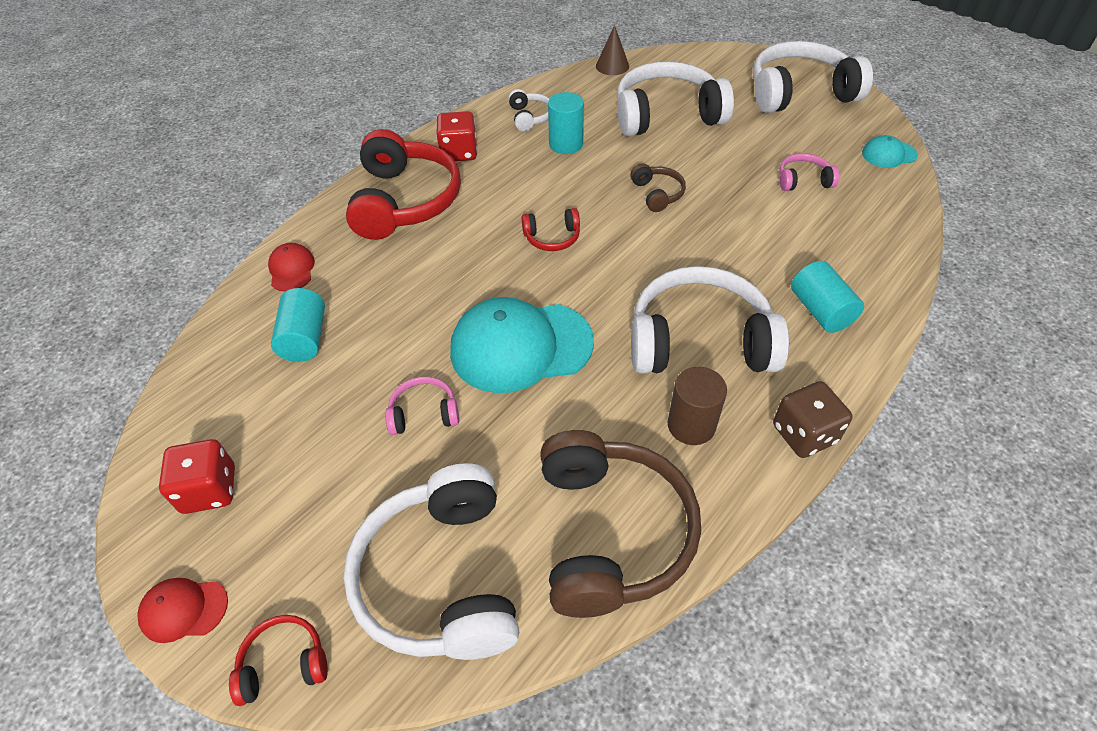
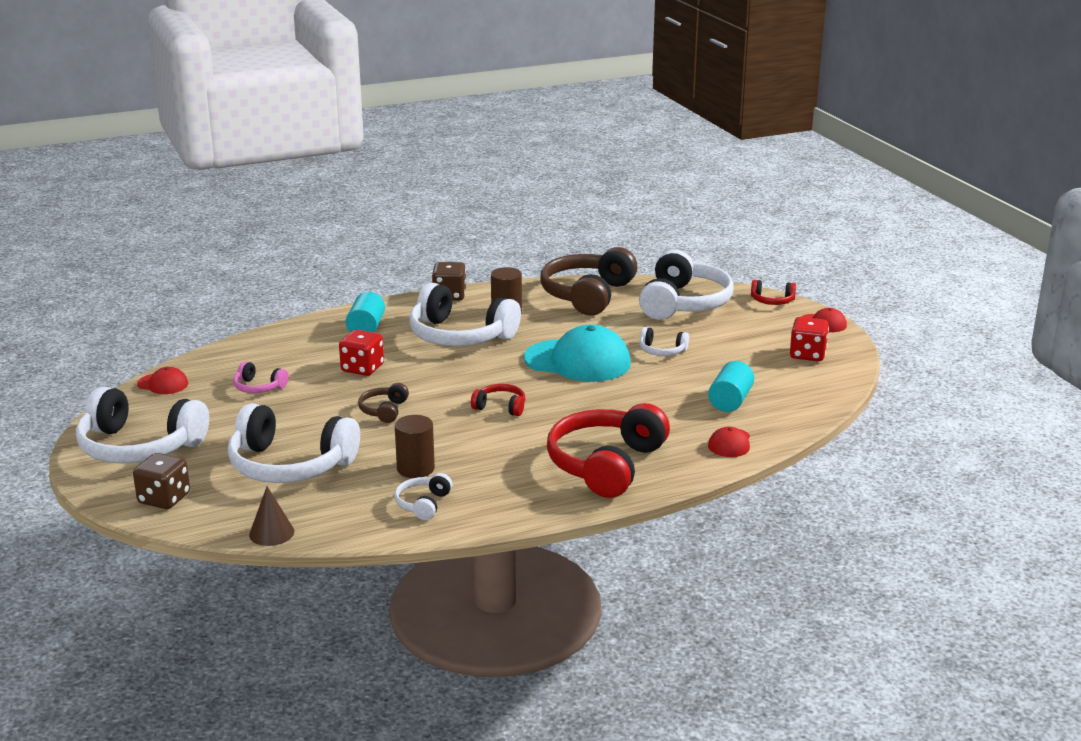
camera: 155 degrees left, 25 degrees down
(424, 413) = (662, 351): pink headphones -> white headphones
(459, 152) = (525, 491): red dice -> red dice (362, 368)
(566, 144) = (415, 469): turquoise cylinder -> brown cylinder
(716, 64) = (164, 499): none -> brown dice
(889, 154) = (163, 384): turquoise cap -> red cap

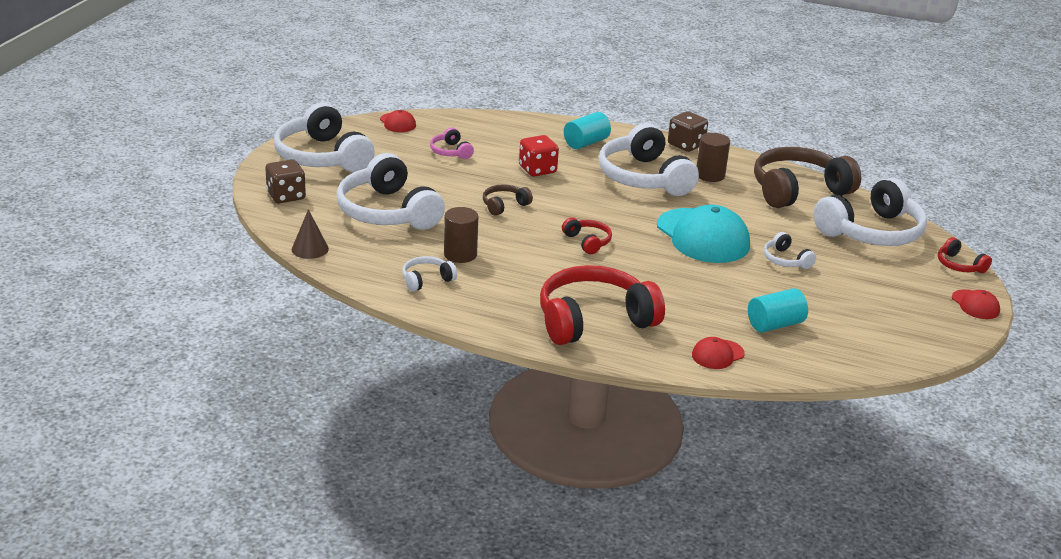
camera: 40 degrees right, 5 degrees up
(807, 355) = (912, 322): red dice -> none

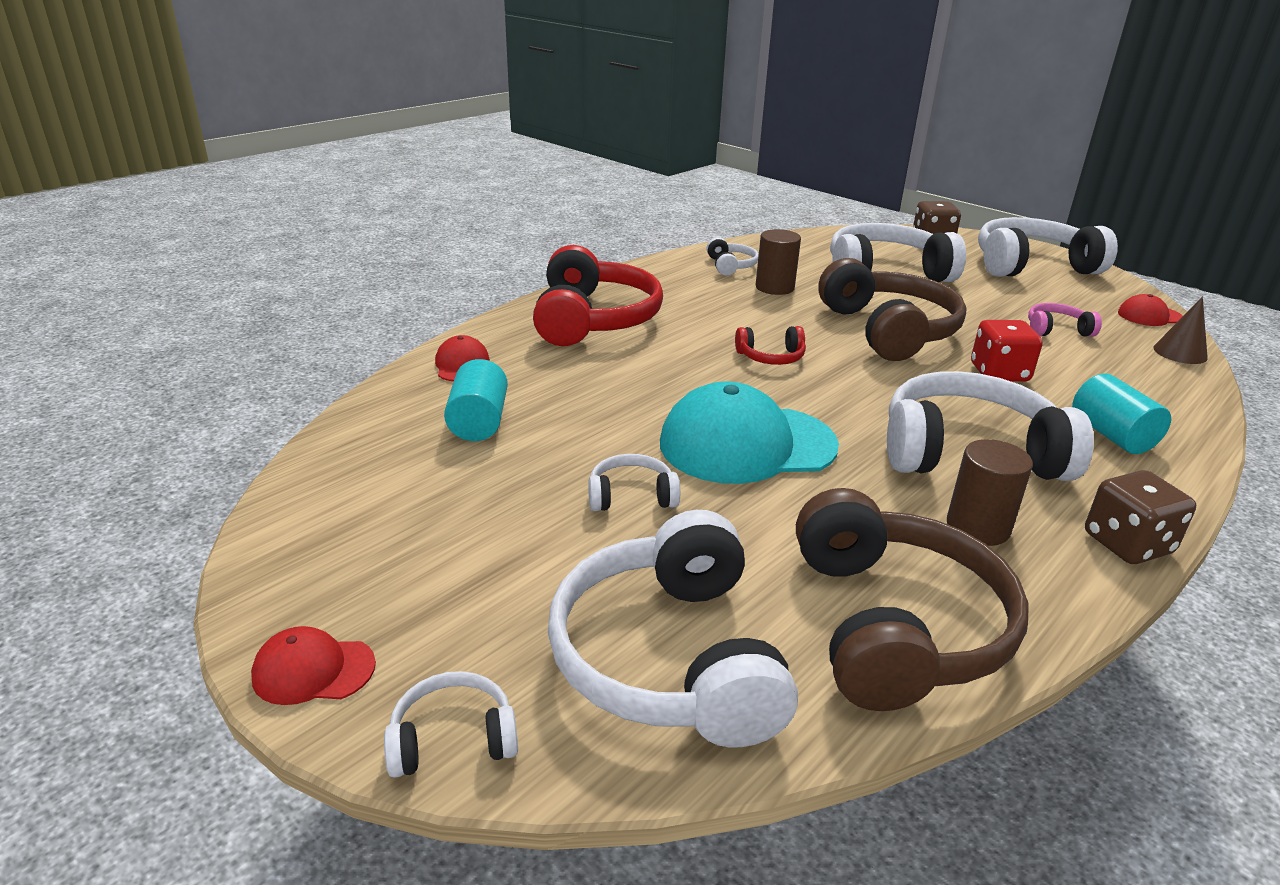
camera: 115 degrees right, 0 degrees up
(310, 249) = (816, 235): brown cone -> brown cone (1180, 352)
(504, 205) = (888, 330): brown headphones -> brown headphones, size x2.20
(959, 265) = (453, 739): red headphones -> white headphones

